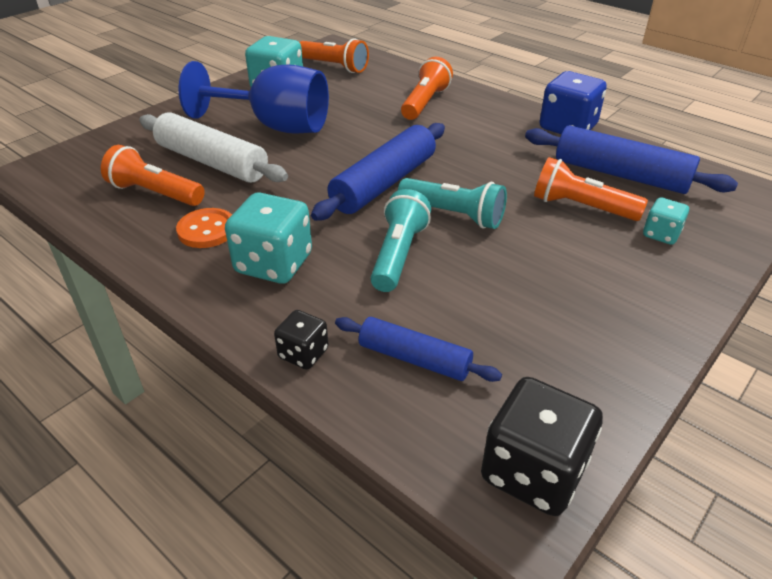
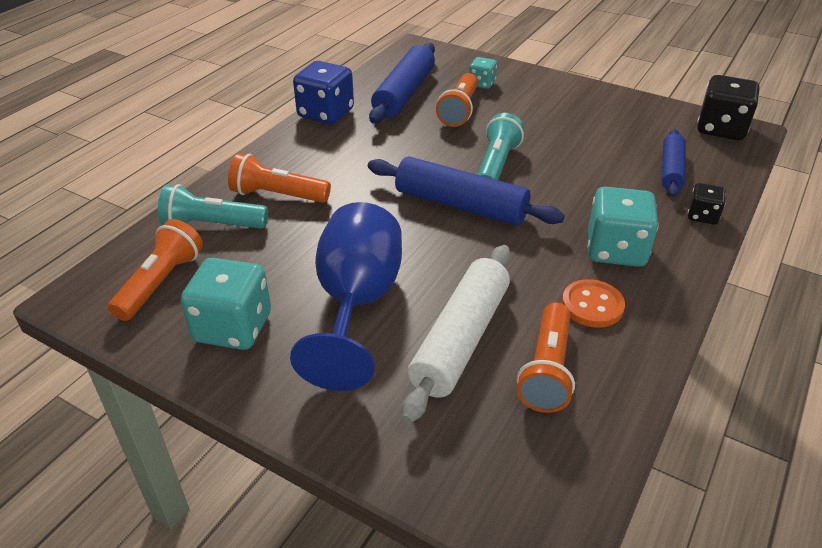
camera: 100 degrees left, 0 degrees up
(398, 254) = (565, 187): turquoise flashlight -> turquoise flashlight (212, 225)

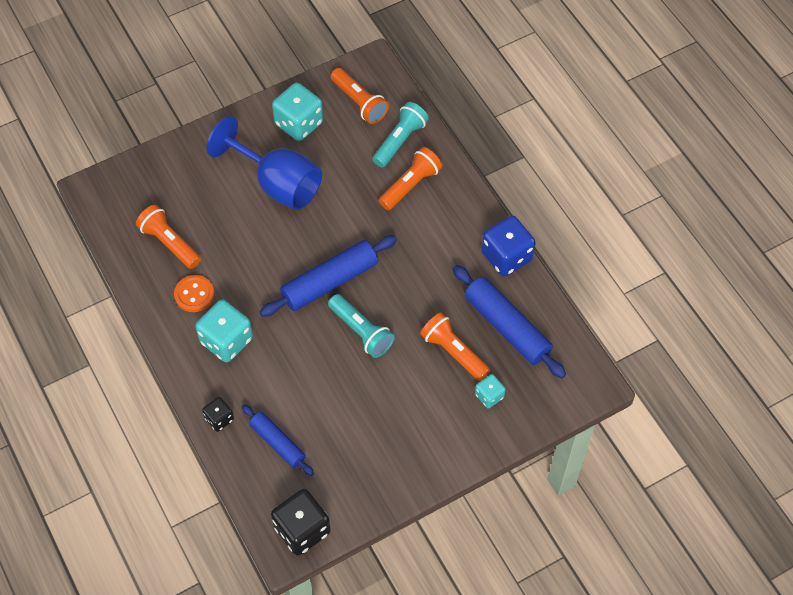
camera: 120 degrees right, 20 degrees up
(460, 339) = (217, 217): white rolling pin -> none

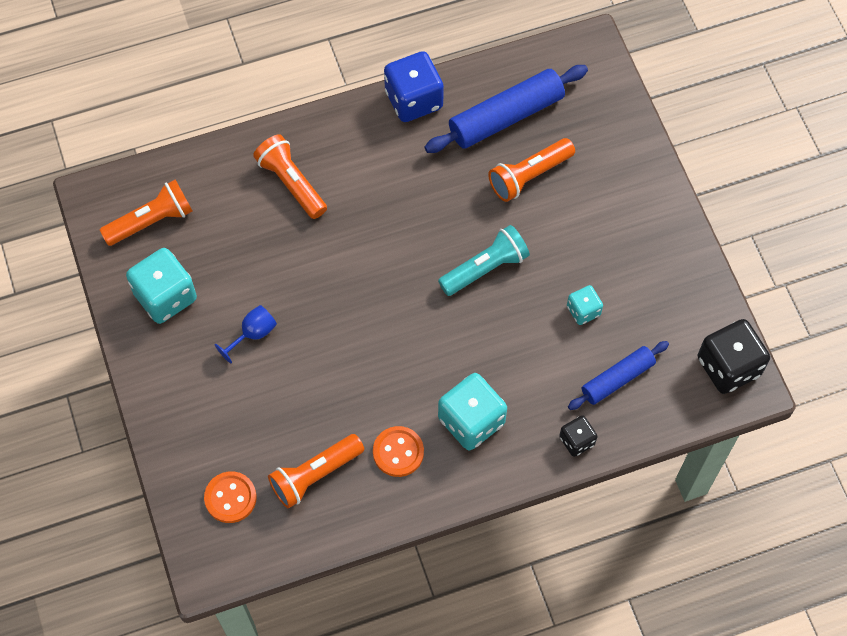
camera: 80 degrees left, 5 degrees up
(146, 193) = (230, 498): none -> orange button
(277, 183) = (253, 334): blue goblet -> blue goblet, size x0.42
(330, 282) = (410, 293): blue rolling pin -> none
(400, 141) = (223, 184): turquoise flashlight -> none
(489, 396) = (590, 150): turquoise dice -> turquoise dice (583, 311)

